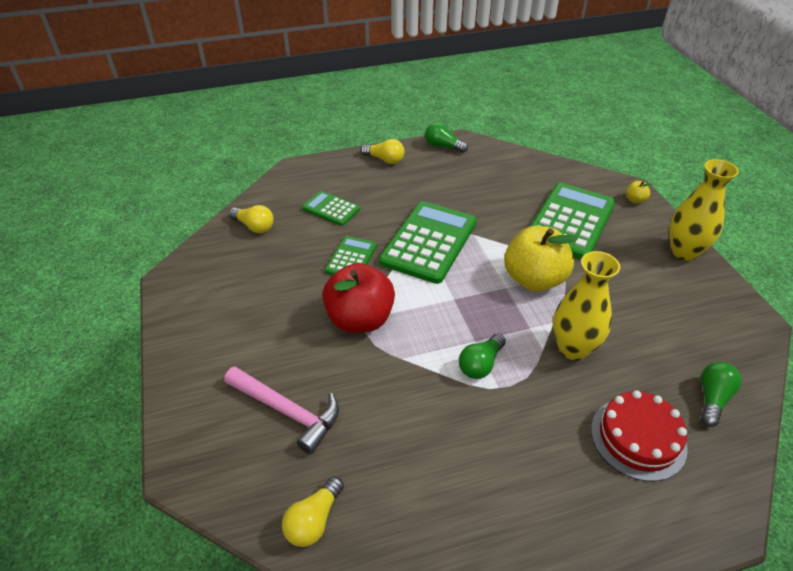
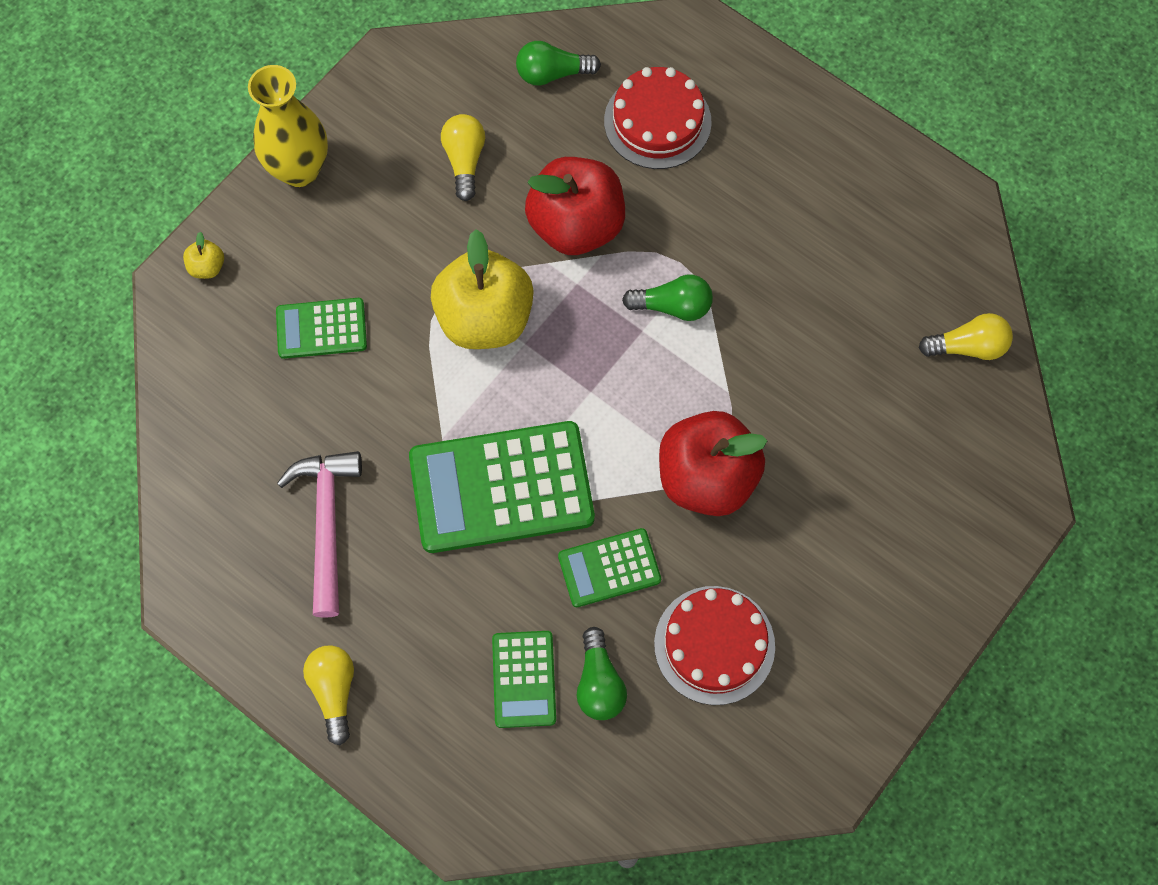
camera: 125 degrees left, 25 degrees up
(254, 226) = (644, 761): yellow light bulb -> yellow light bulb (465, 161)
(274, 275) = (714, 645): none -> red cake
(287, 411) = (887, 459): pink hammer -> pink hammer (327, 523)
(443, 146) = (228, 621): green light bulb -> green light bulb (599, 683)
(571, 221) = (321, 329): green calculator -> green calculator, size x0.53
(573, 348) = (576, 225): yellow vase -> red apple

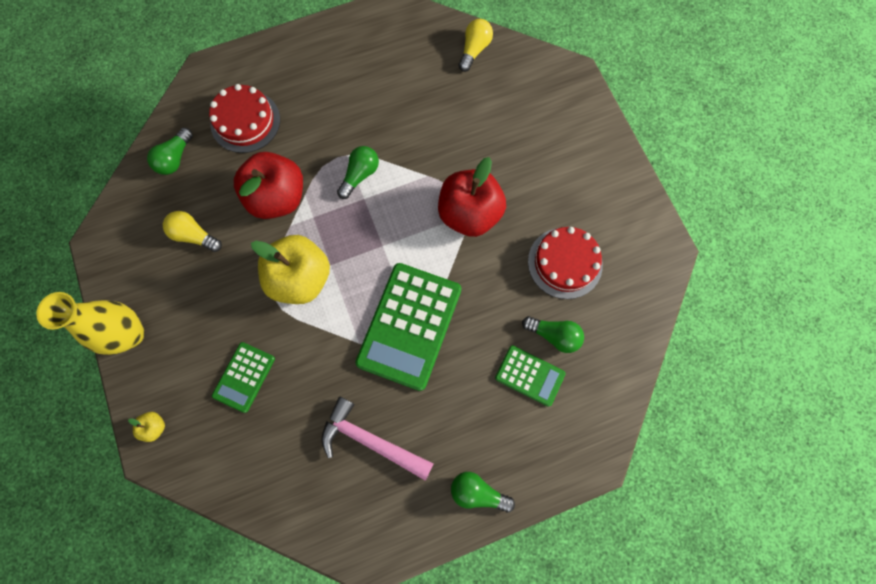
camera: 60 degrees left, 5 degrees up
(334, 691) = (477, 492): yellow light bulb -> green light bulb
(609, 568) = (491, 293): green calculator -> none

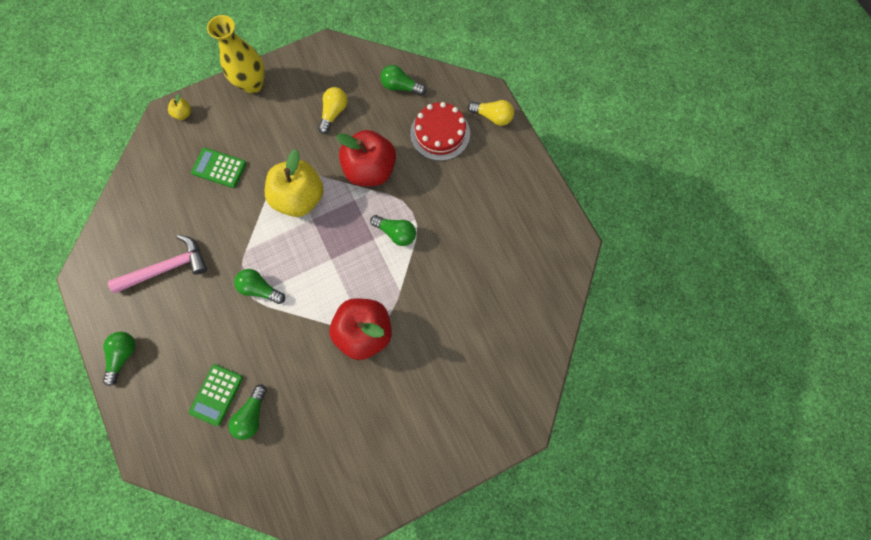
camera: 85 degrees right, 0 degrees up
(370, 440) = (167, 267): pink hammer -> pink hammer turned 45 degrees clockwise
(409, 326) = (260, 289): green calculator -> green light bulb
(474, 50) = (538, 324): yellow light bulb -> yellow light bulb (492, 117)
(565, 263) = (320, 423): red cake -> none

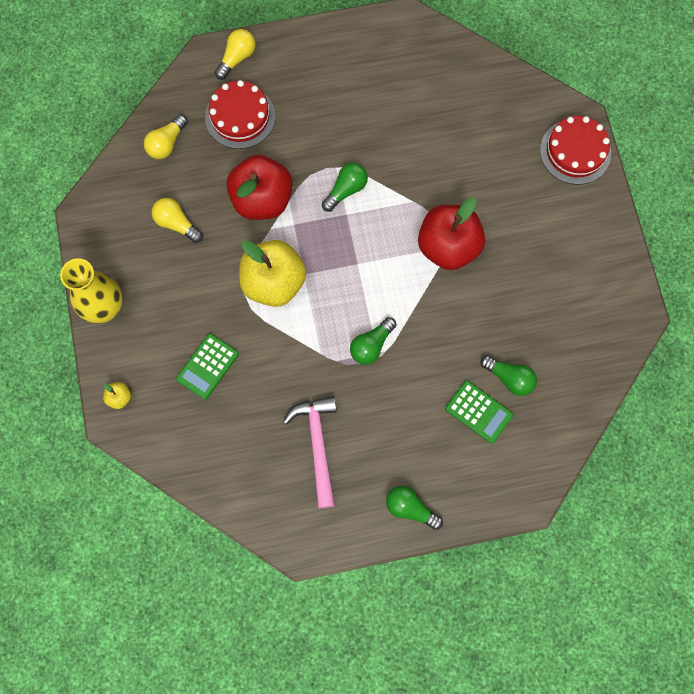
camera: 75 degrees left, 0 degrees up
(400, 87) = (166, 143): green light bulb -> yellow light bulb
(489, 428) = (575, 151): none -> red cake

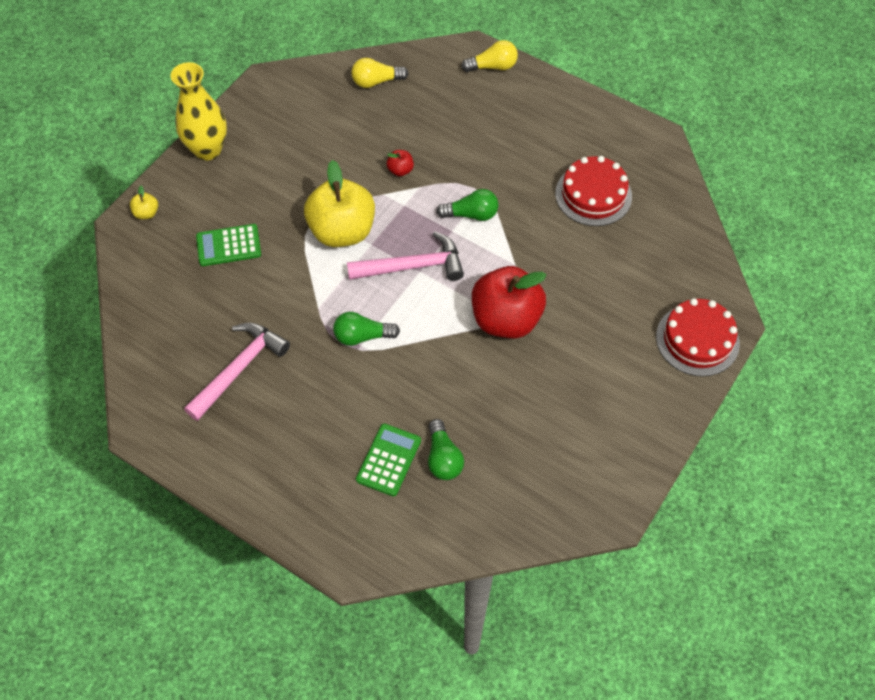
camera: 45 degrees right, 15 degrees down
(176, 224) = (321, 137): yellow light bulb -> none
(240, 116) = (449, 105): red cake -> red cake (593, 195)
(262, 199) = (400, 170): red apple -> red apple, size x0.40
(349, 264) = (413, 266): none -> pink hammer
(410, 508) = (251, 479): green light bulb -> none
(479, 412) = (388, 460): green calculator -> green calculator turned 150 degrees counterclockwise

